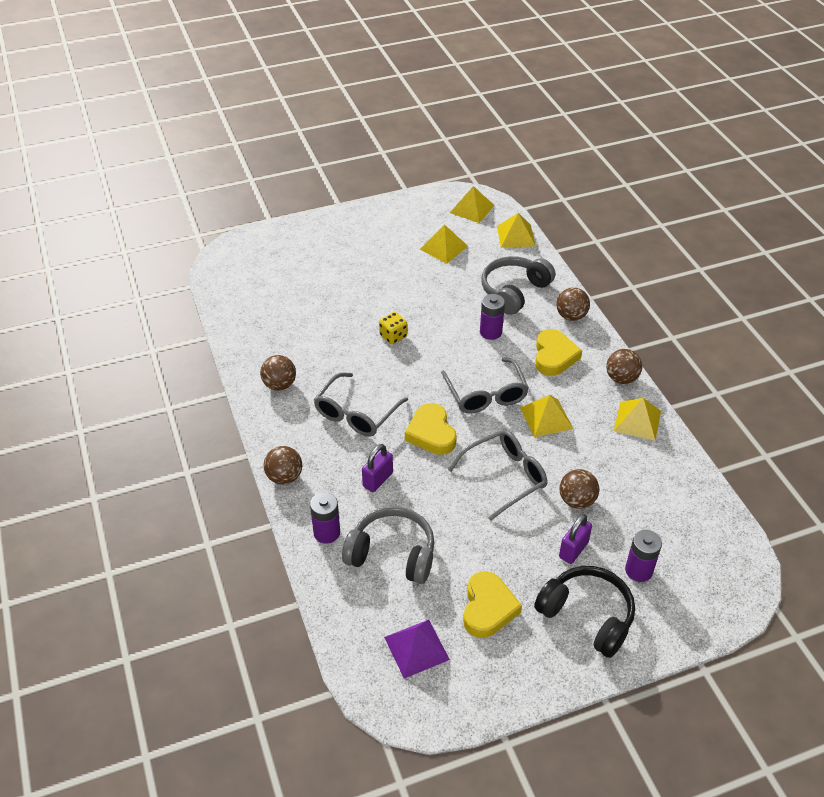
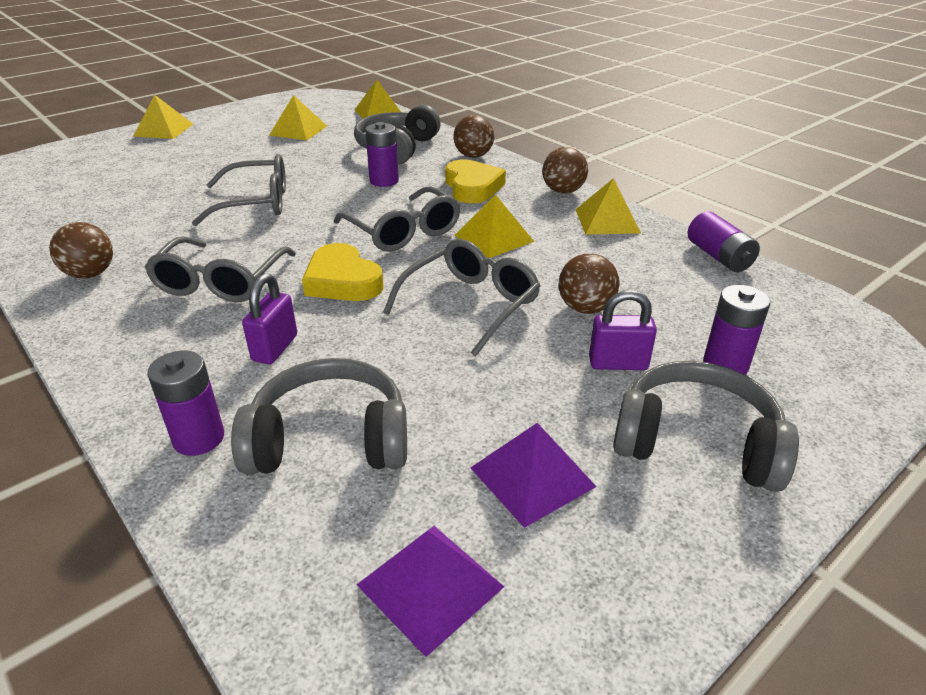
camera: 20 degrees left, 10 degrees down
(284, 477) = (107, 378): brown ball -> none
(393, 336) = (256, 203): yellow dice -> grey glasses
(472, 209) = (321, 103): yellow pyramid -> yellow pyramid (164, 130)
(488, 608) = (532, 477): yellow heart -> purple pyramid
(573, 550) = (618, 363): purple padlock -> purple padlock turned 75 degrees clockwise
(587, 615) = (696, 442): black headphones -> grey headphones
(697, 479) = (719, 257): none -> purple battery

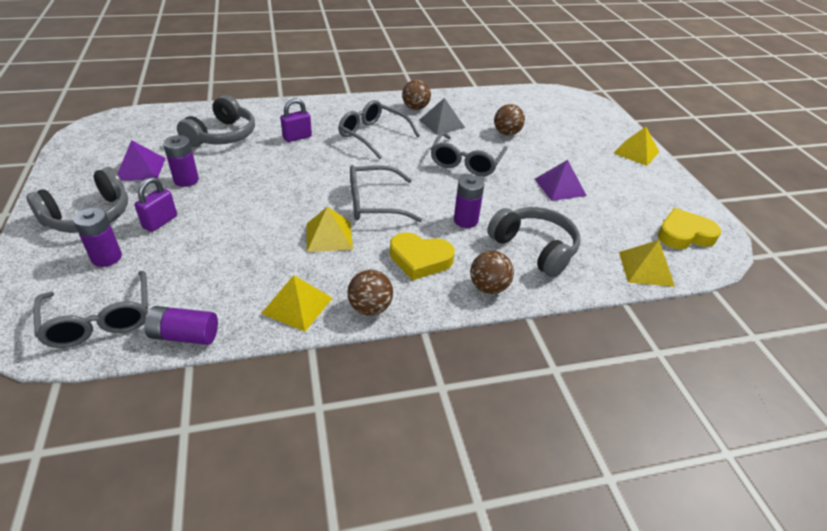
camera: 115 degrees right, 5 degrees up
(144, 241) = (441, 123): none -> grey pyramid
(199, 438) = (259, 113): purple battery -> purple battery (186, 180)
(275, 348) = (297, 137): purple padlock -> purple padlock turned 75 degrees counterclockwise
(298, 130) = (609, 209): yellow pyramid -> none
(342, 281) = (336, 167): yellow heart -> yellow heart (684, 234)
(430, 585) = (135, 136): purple pyramid -> purple pyramid (560, 187)
(471, 304) = (266, 198): grey glasses -> grey glasses (100, 320)
(585, 308) = (213, 235): brown ball -> brown ball (507, 133)

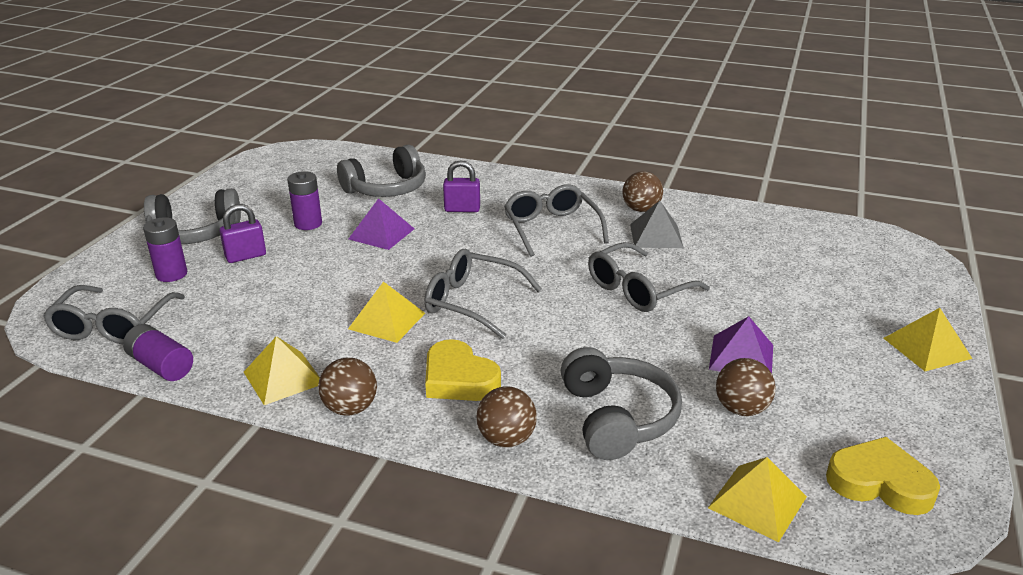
camera: 35 degrees right, 10 degrees down
(140, 169) = (279, 202): purple pyramid -> purple pyramid (381, 233)
(465, 220) = (562, 355): purple battery -> none
(507, 133) = (737, 269): brown ball -> brown ball (741, 409)

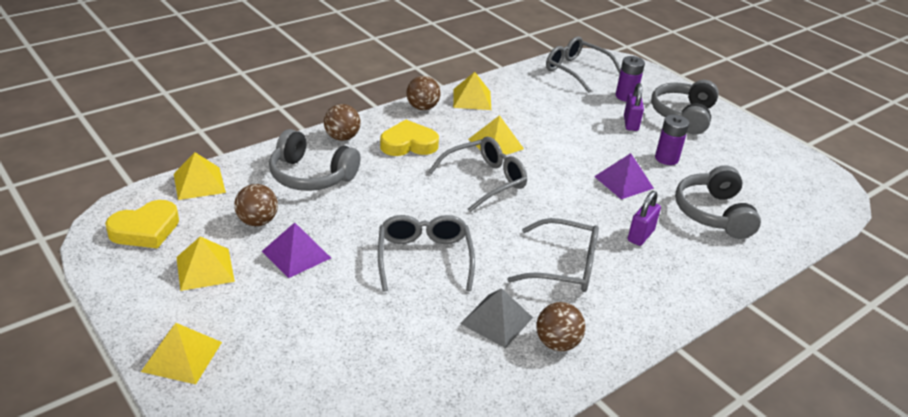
camera: 120 degrees right, 5 degrees up
(161, 366) = (520, 74): purple battery -> none
(845, 399) = (205, 269): none -> yellow pyramid

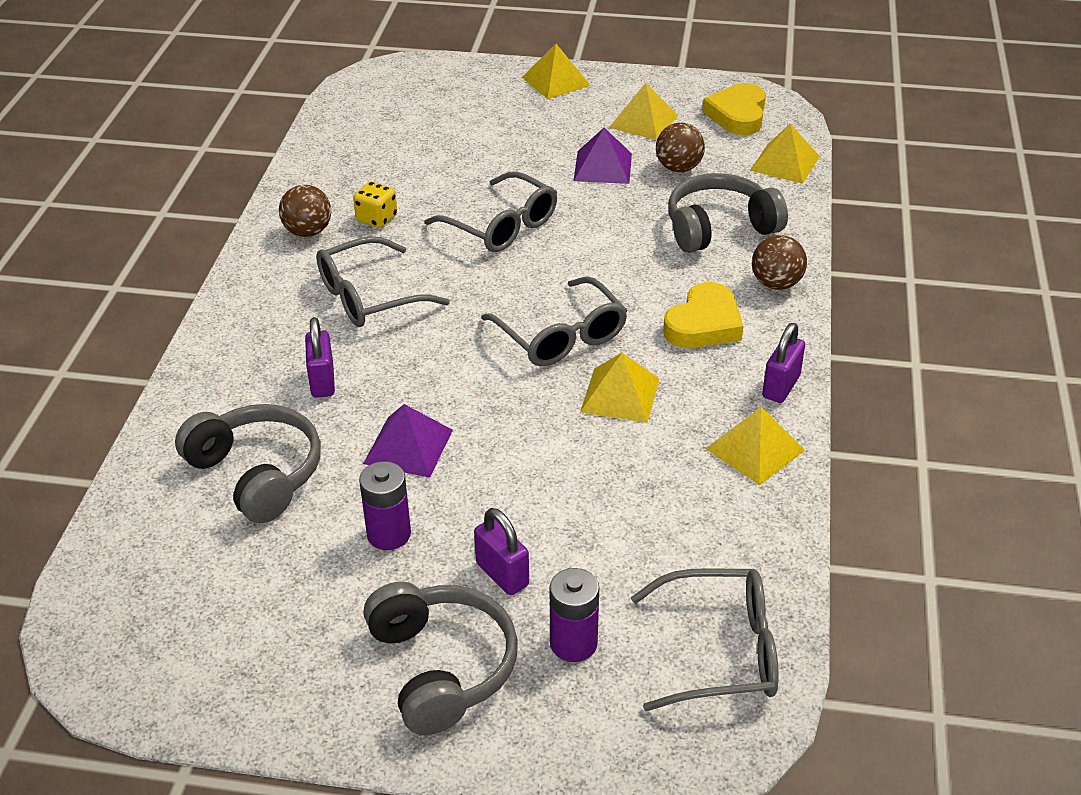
camera: 140 degrees right, 5 degrees up
(422, 107) = (781, 387): brown ball -> purple padlock
(485, 180) = (561, 336): grey glasses -> grey glasses turned 45 degrees counterclockwise
(497, 320) = (376, 218): grey pyramid -> yellow dice

